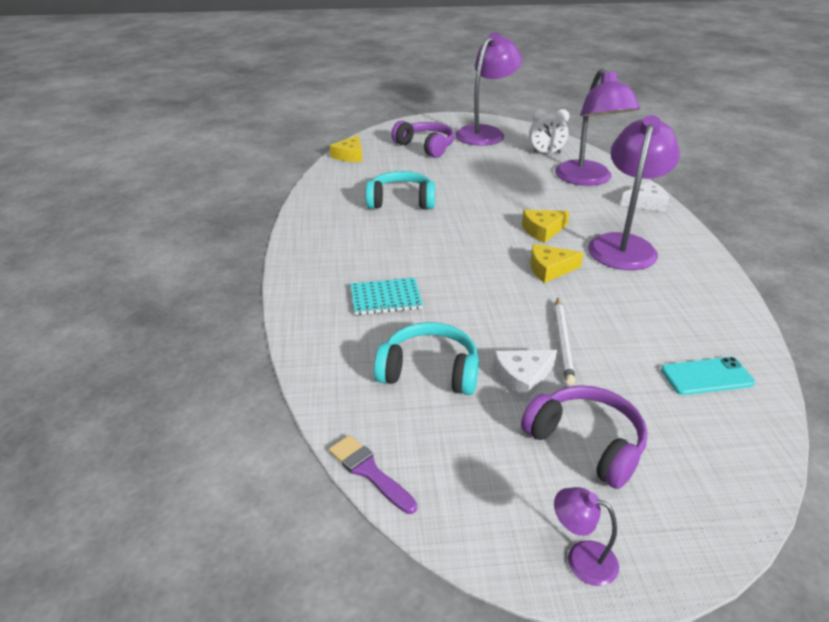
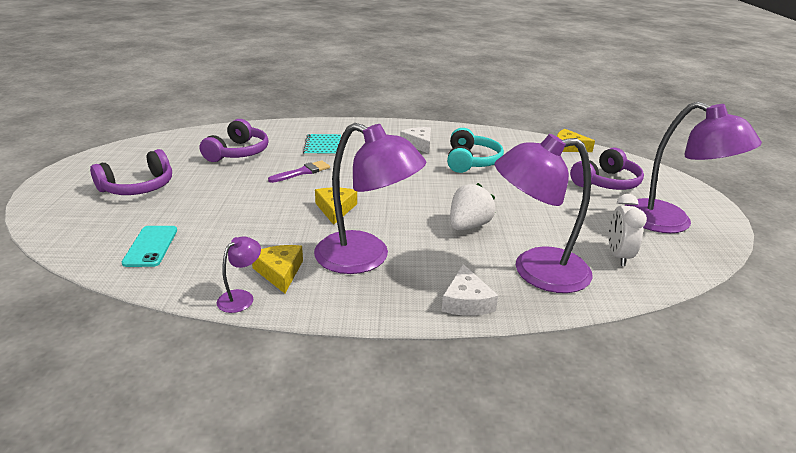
camera: 95 degrees right, 5 degrees down
(369, 472) = (176, 134): purple brush -> purple brush (302, 172)
(429, 371) = (238, 152): turquoise headphones -> purple headphones
(522, 378) = (209, 177): white cheese -> white cheese (418, 144)
(539, 202) = (468, 226): none -> white strawberry
(542, 230) = (406, 217): yellow cheese -> yellow cheese (280, 272)
(563, 342) = (235, 197): white pencil -> none
(581, 558) = (73, 172): purple lamp -> purple lamp (241, 297)

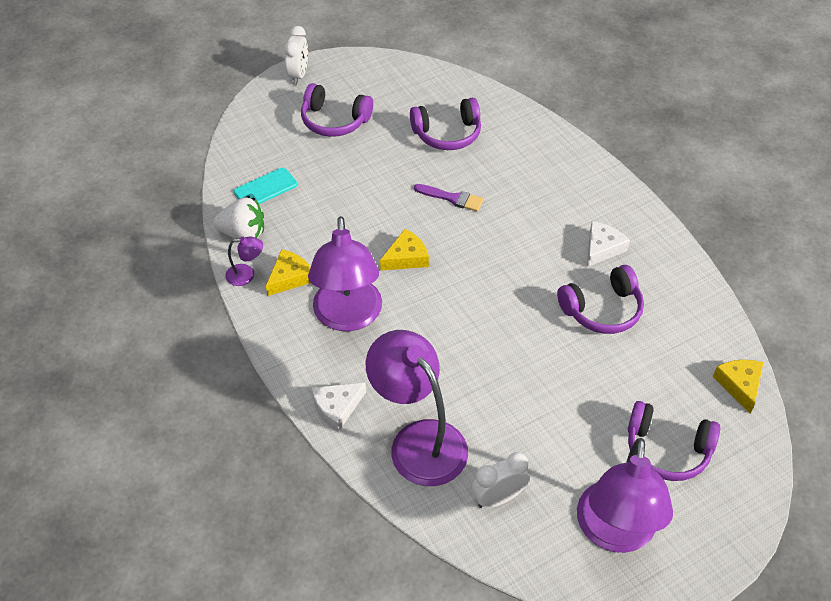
camera: 60 degrees right, 20 degrees up
(54, 183) = (298, 75): none -> white clock
(323, 146) = (519, 180): turquoise notebook -> none
(468, 226) = (457, 363): white strawberry -> white strawberry (243, 234)
(471, 161) = (602, 310): turquoise headphones -> purple headphones

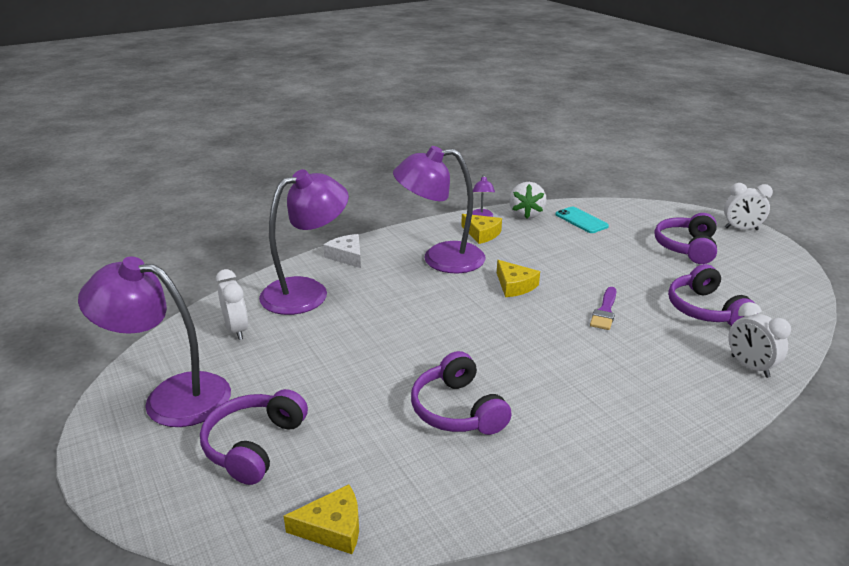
camera: 90 degrees right, 20 degrees down
(527, 129) = (749, 366): none -> white clock
(602, 248) = (557, 417): white cheese -> none

